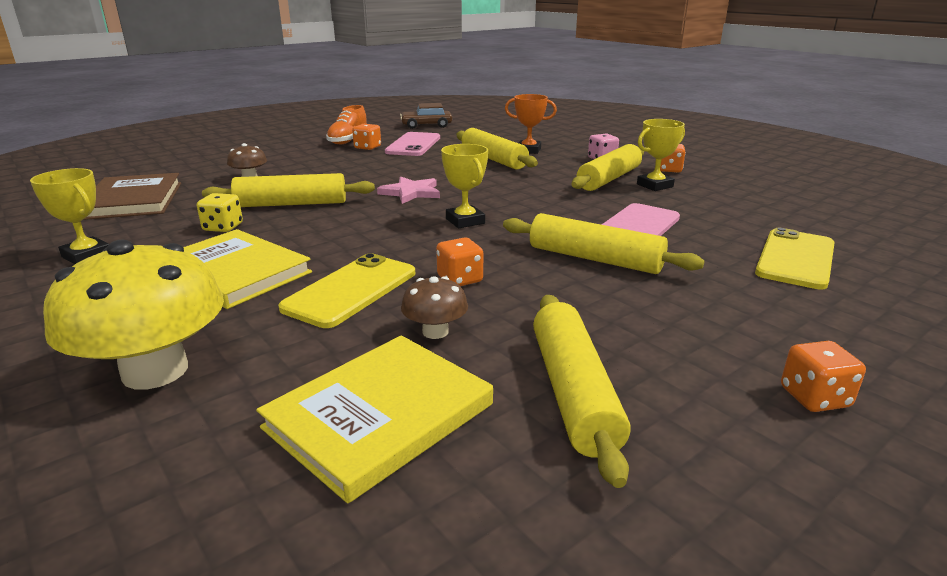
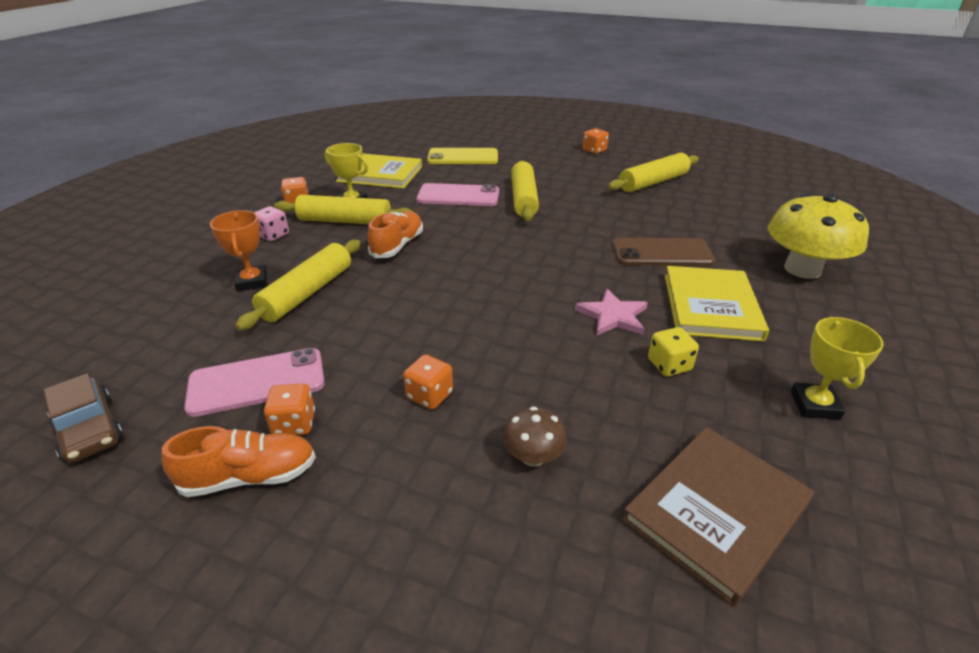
camera: 120 degrees left, 10 degrees up
(292, 204) = (573, 358): yellow rolling pin -> none
(351, 290) = (662, 253): yellow phone -> brown phone
(379, 416) = (726, 209): yellow book -> yellow book (380, 174)
(411, 192) = (469, 301): pink star -> pink star (613, 316)
(435, 331) = (659, 217): brown mushroom -> none
(460, 279) = (602, 227): orange dice -> orange dice (429, 395)
(465, 221) = (511, 252): yellow trophy -> none
(535, 187) = (397, 245): none -> orange shoe

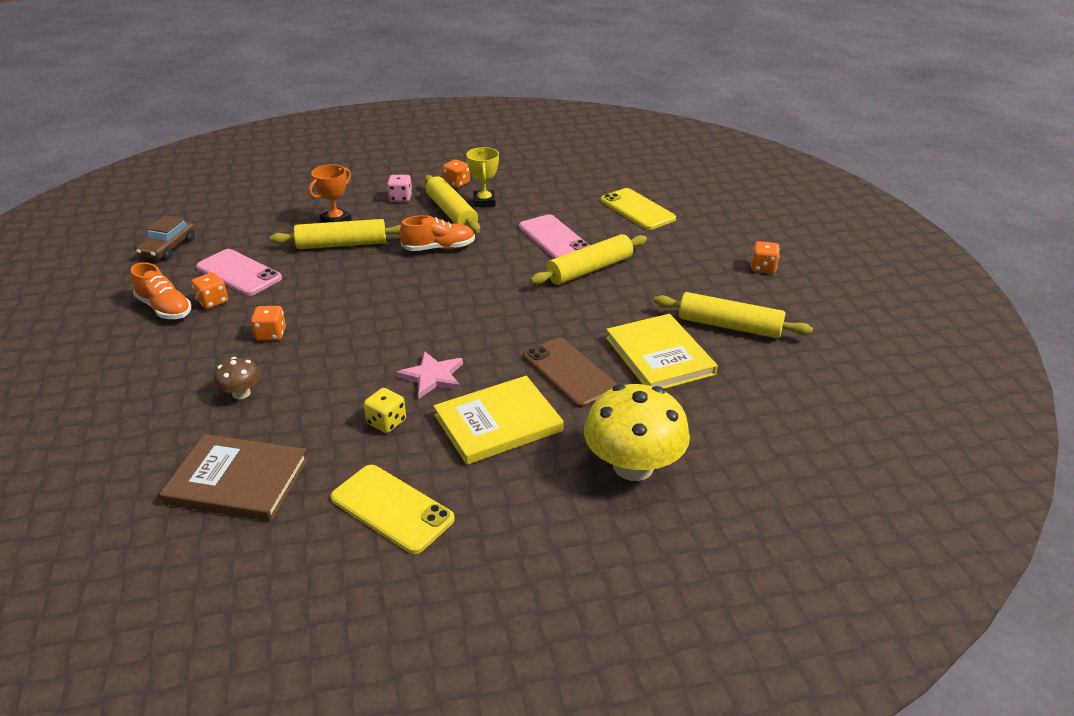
camera: 55 degrees right, 0 degrees up
(380, 174) = (548, 190): yellow book -> yellow book (659, 356)
(814, 405) = (392, 508): yellow trophy -> yellow phone

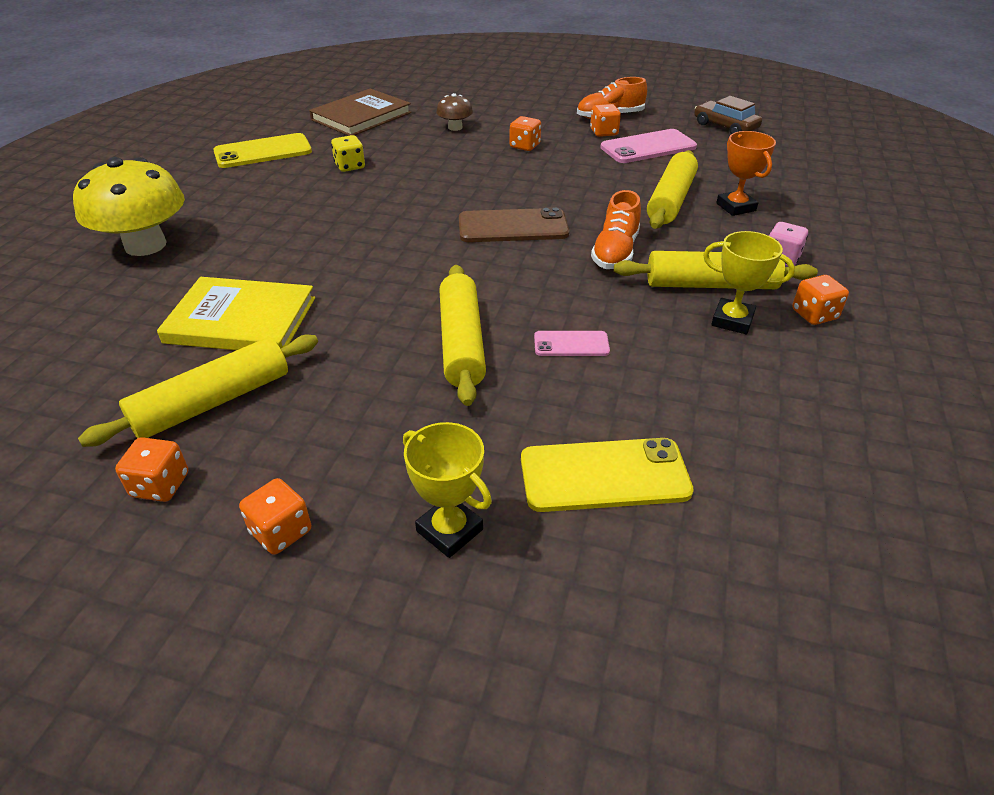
camera: 120 degrees right, 5 degrees up
(432, 377) = (380, 194): pink star -> none
(498, 423) = (283, 205): yellow book -> none
(554, 238) = (571, 344): pink phone -> pink phone, size x0.55
(569, 373) = (294, 257): brown phone -> brown phone (513, 227)
(709, 232) = (449, 530): none -> yellow trophy
(789, 311) = (160, 485): none -> orange dice

